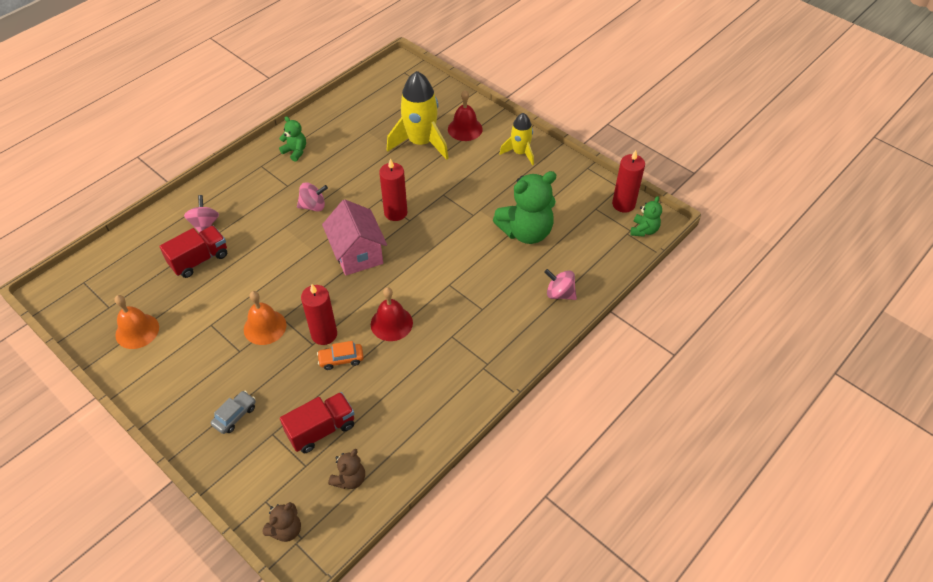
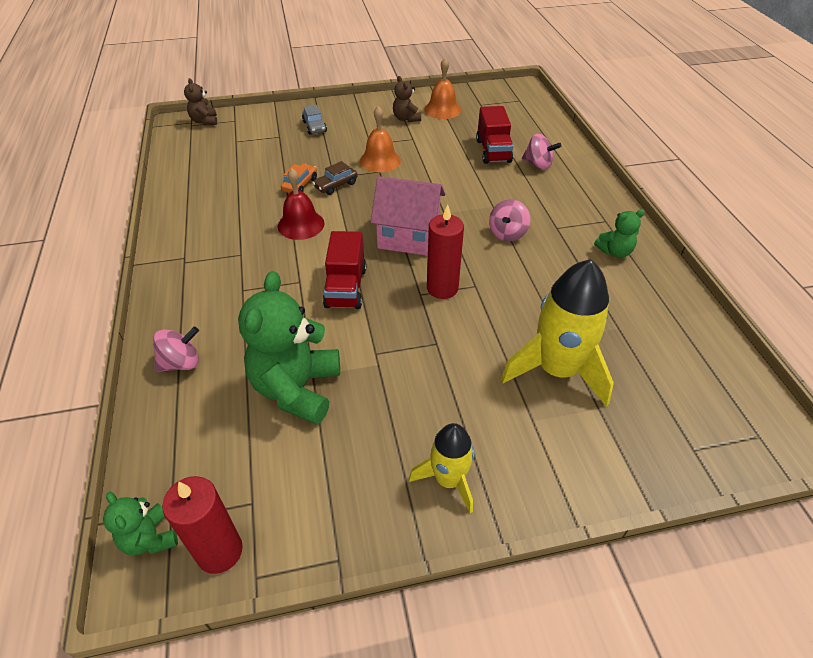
camera: 125 degrees right, 5 degrees down
(321, 429) = (252, 155): red truck -> red truck (346, 287)
(324, 334) = (336, 185): red candle -> brown car
(349, 479) = (198, 154): brown teddy bear -> brown teddy bear (406, 118)
(465, 129) = (556, 439): red bell -> none

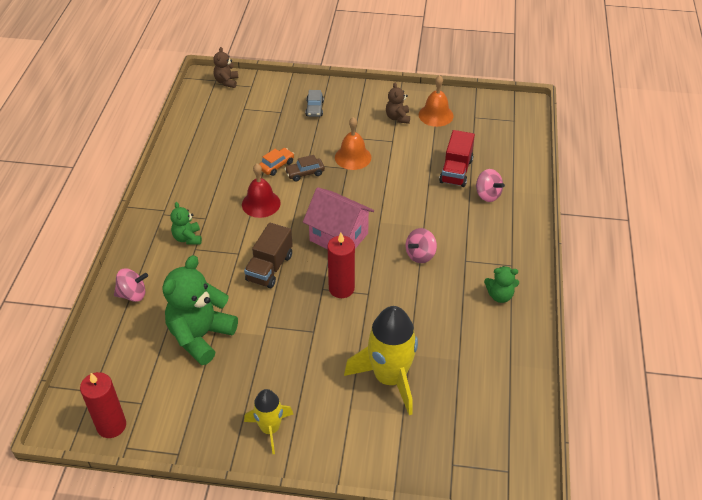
camera: 20 degrees right, 0 degrees up
(150, 538) = (75, 404): green teddy bear -> green teddy bear (188, 238)
(346, 287) = (270, 268): red truck -> brown truck

